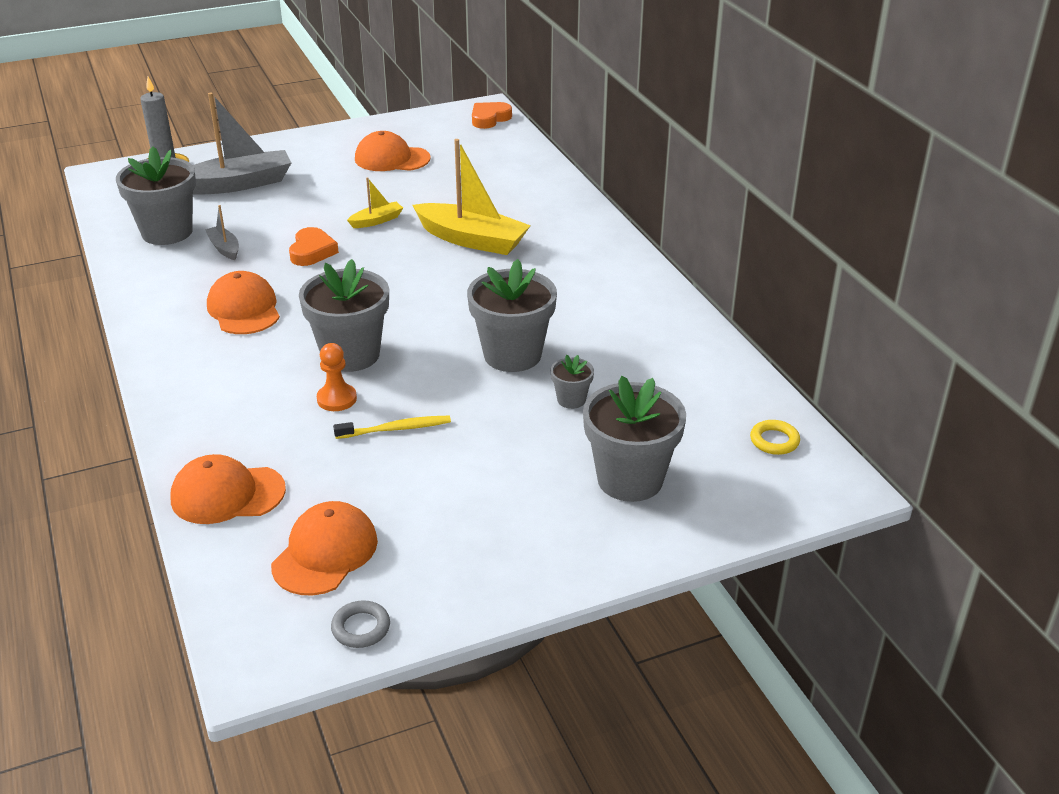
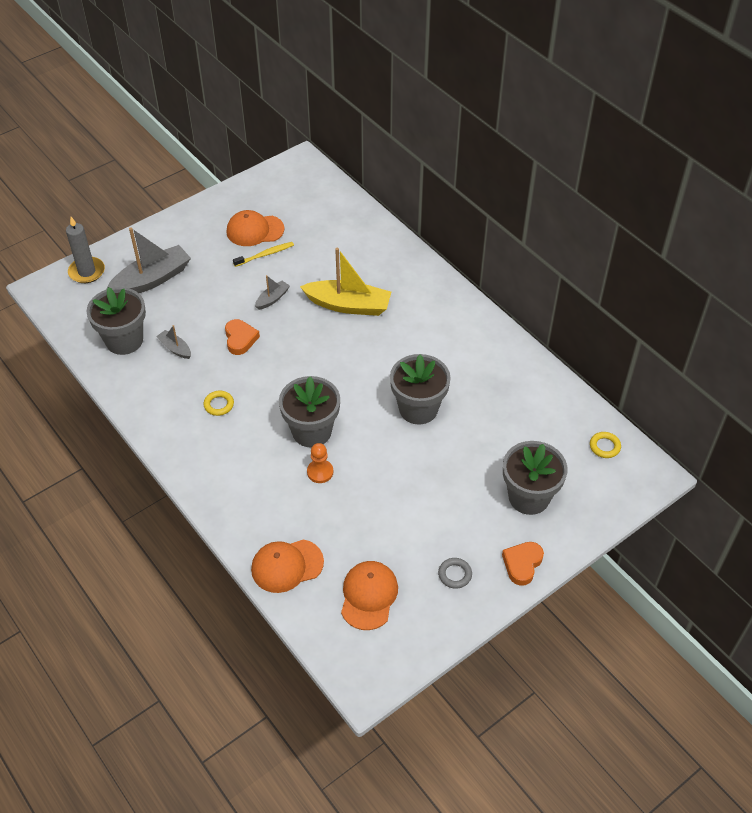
camera: 15 degrees left, 15 degrees up
(244, 309) = (219, 405): orange cap -> yellow ring
(361, 628) = (414, 644): grey ring -> grey ring (455, 574)
(376, 221) = (272, 299): yellow boat -> grey boat
(396, 429) = (369, 489): yellow toothbrush -> yellow toothbrush (265, 255)
(489, 119) = (309, 172): orange heart -> orange heart (522, 564)
(571, 400) = (470, 439): grey flower pot -> none

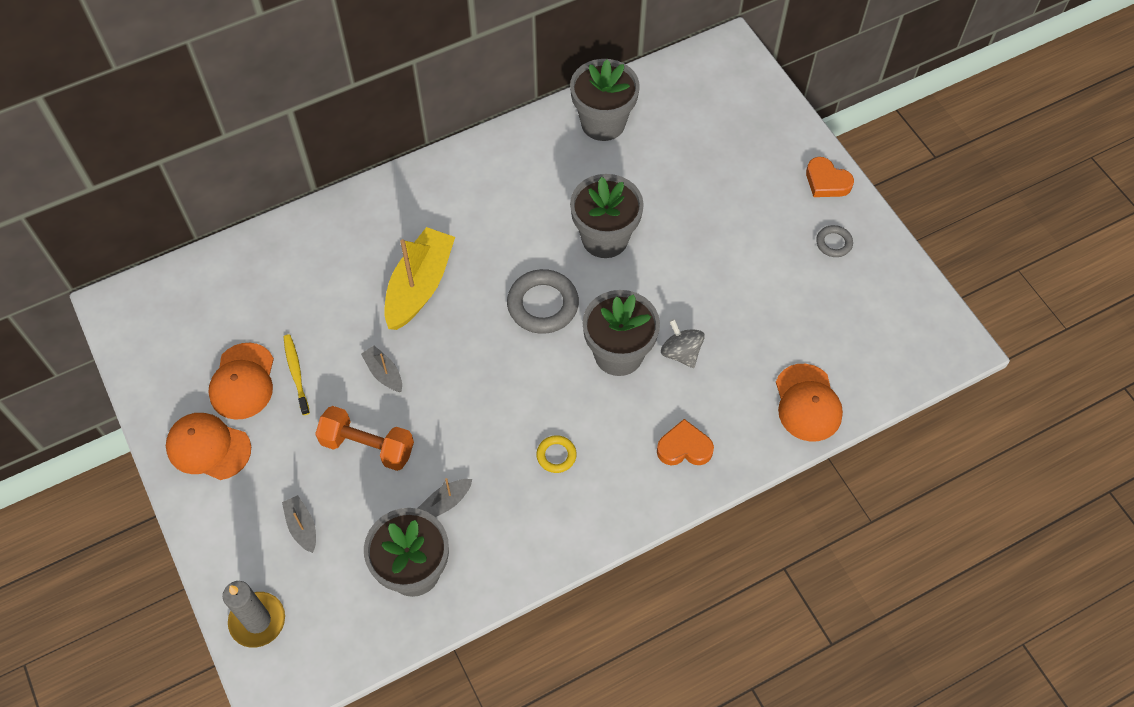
camera: 80 degrees left, 10 degrees up
(152, 279) = (302, 527): grey boat -> grey boat, size x0.48
(214, 301) = (367, 446): none -> orange dumbbell
(240, 339) = (447, 420): orange heart -> orange heart (684, 447)
(320, 472) = (681, 353): orange pawn -> grey spinning top
(347, 378) = (542, 305): none -> grey ring
(368, 596) = (853, 327): orange cap -> orange cap (208, 447)
(529, 497) = (744, 158): grey flower pot -> grey flower pot (603, 123)
(604, 446) = (688, 79): yellow ring -> none

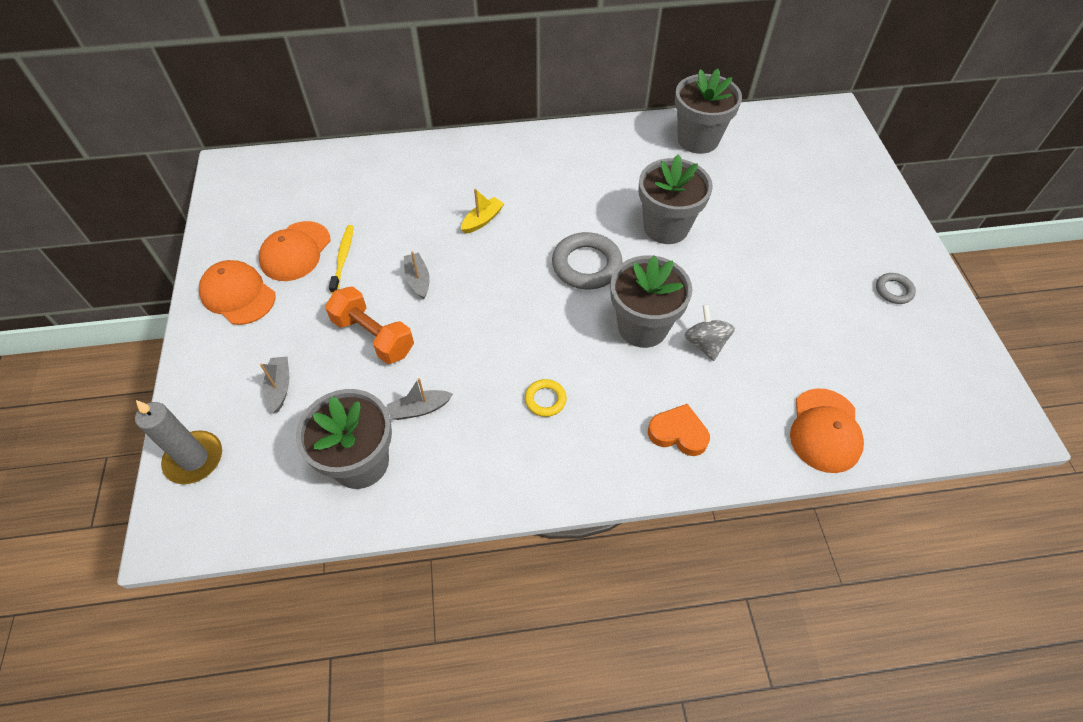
camera: 20 degrees right, 5 degrees down
(420, 286) = (482, 220): yellow boat -> yellow boat, size x0.48
(826, 181) = (900, 236): orange heart -> none

